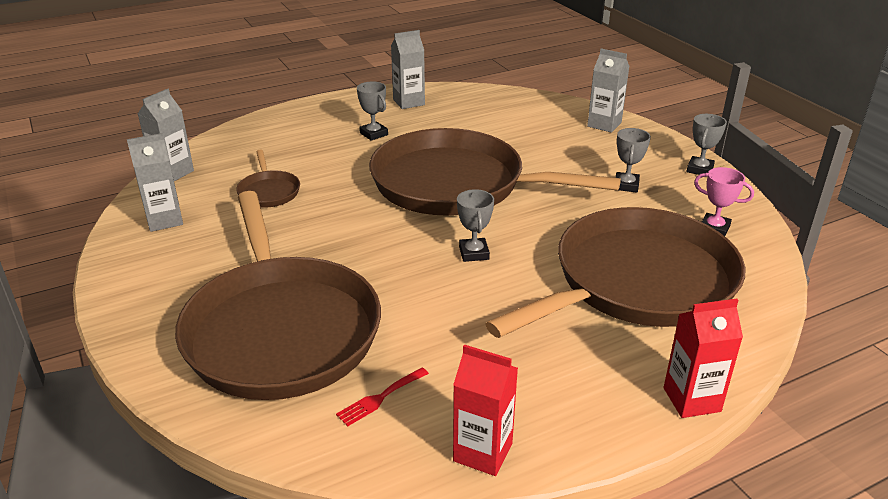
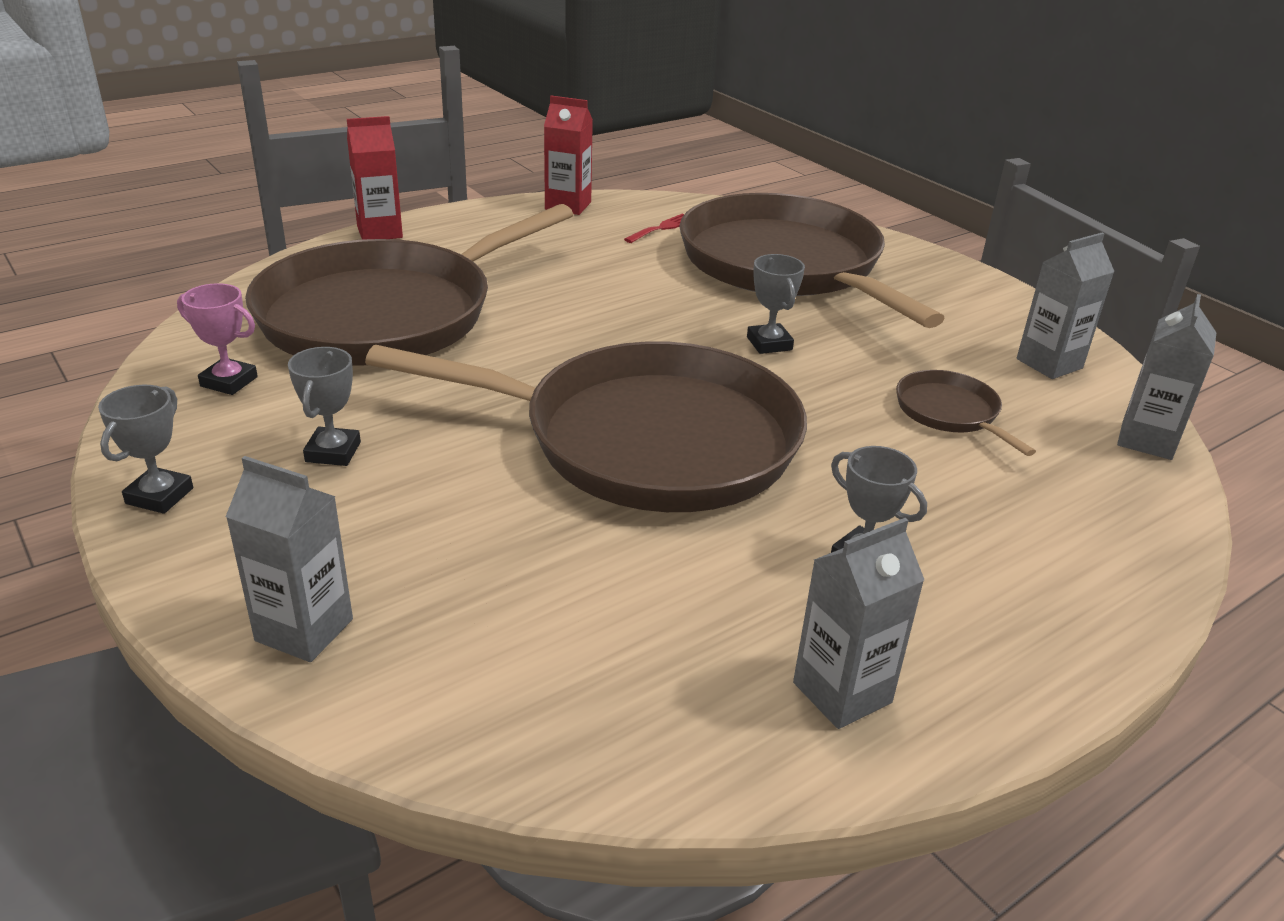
camera: 170 degrees right, 0 degrees up
(474, 253) = (597, 338): grey trophy -> grey trophy (769, 343)

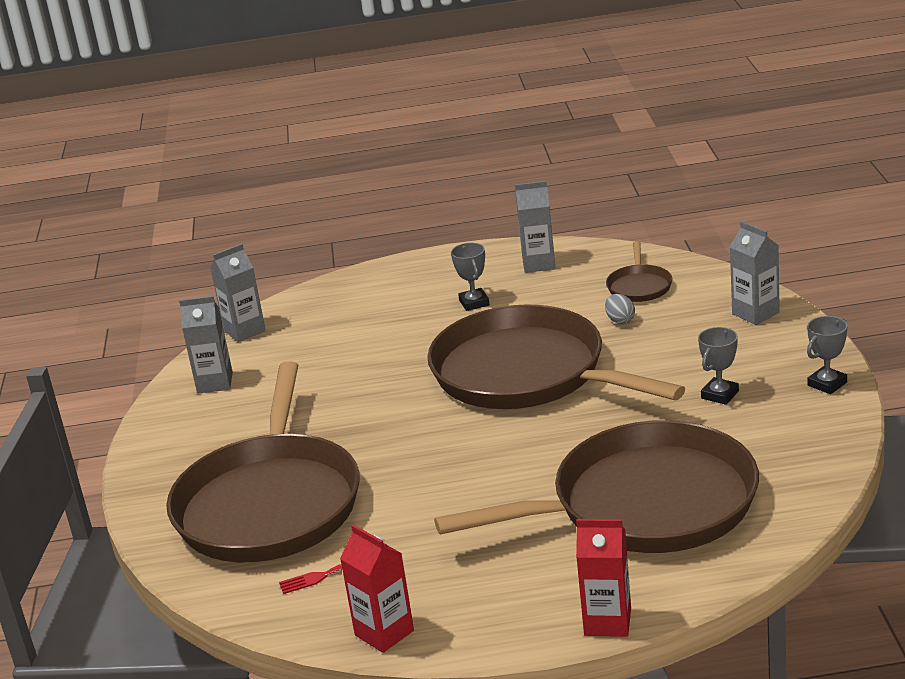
camera: 145 degrees left, 5 degrees down
(229, 382) = (781, 457): pink trophy -> none
(564, 565) = (620, 320): none -> grey egg
(769, 343) = (377, 428): grey trophy -> none
(950, 413) = (328, 362): brown pan -> brown pan (639, 286)

